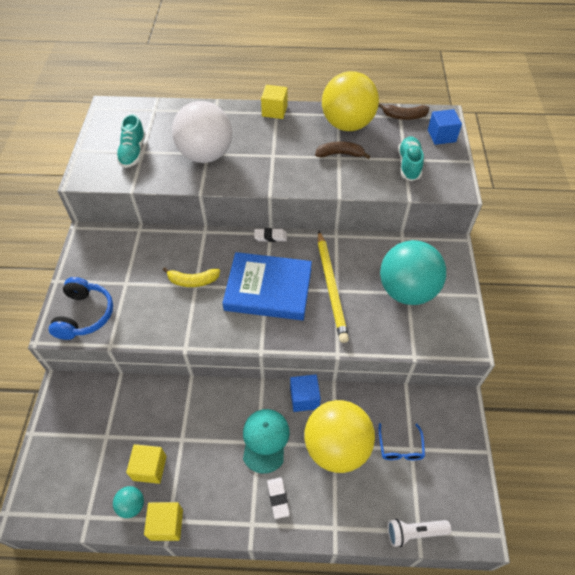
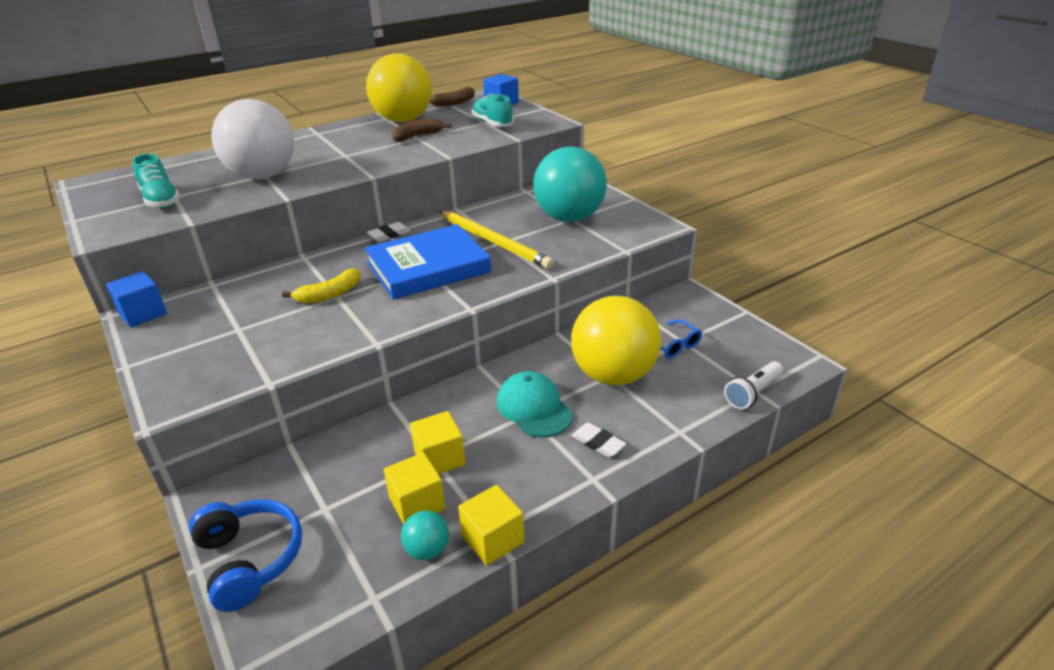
camera: 35 degrees left, 20 degrees down
(85, 315) = (203, 375): blue headphones -> blue headphones (250, 559)
(274, 111) = (313, 132): yellow cube -> yellow cube (439, 458)
(304, 398) = (541, 358): blue cube -> blue cube (143, 314)

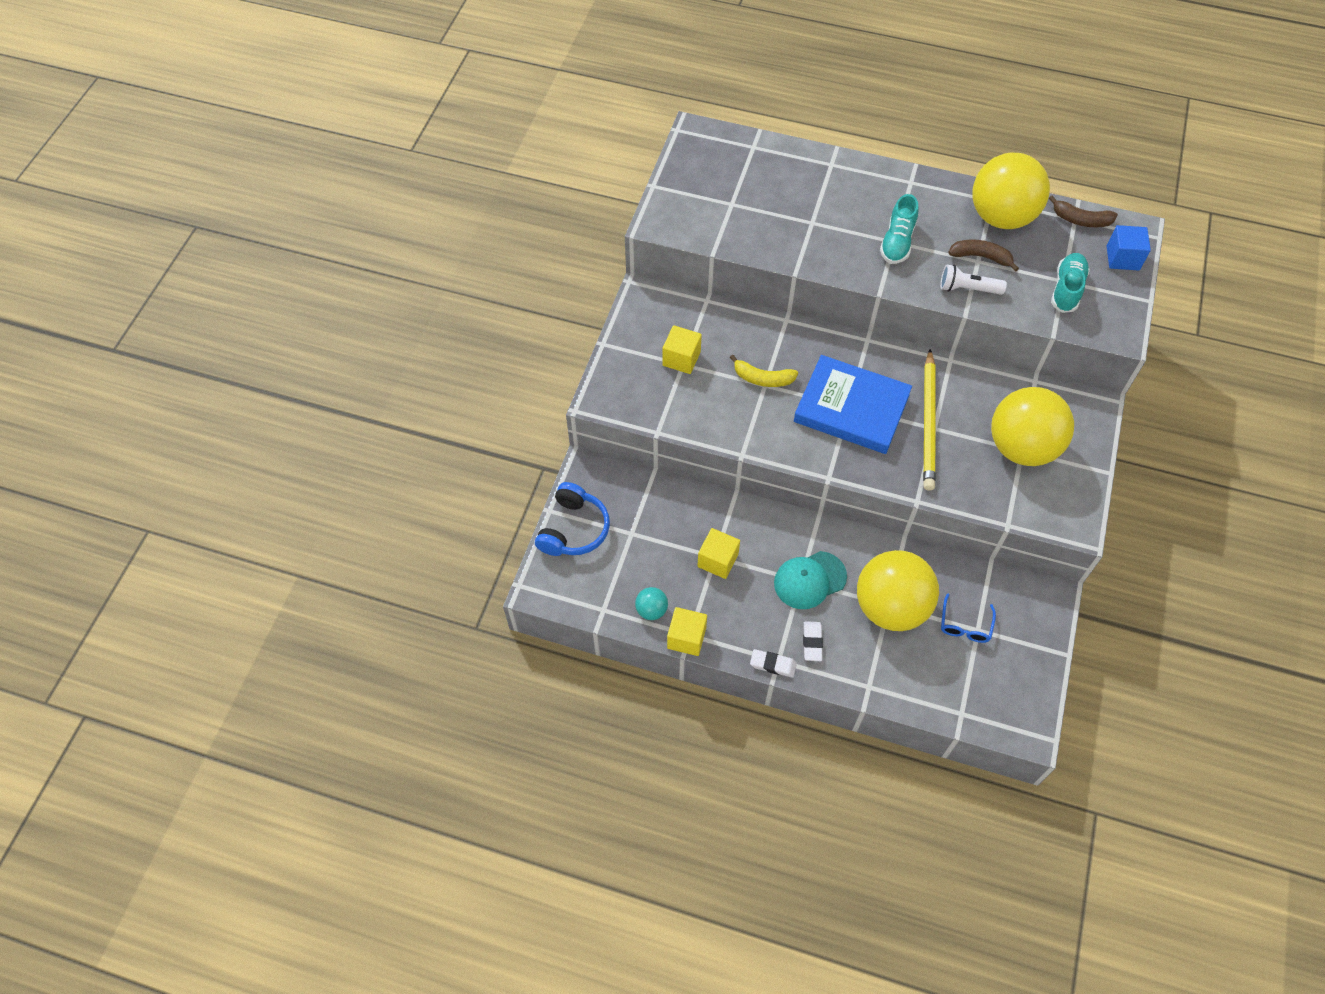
camera: 50 degrees right, 25 degrees up
(143, 314) = (647, 296): blue cube -> none
(161, 200) = (720, 202): turquoise shoe -> turquoise shoe (897, 242)
(263, 176) = (809, 223): white ball -> none
(389, 235) = (867, 343): white eraser -> white eraser (773, 664)
(417, 503) = (675, 577): yellow cube -> yellow cube (681, 358)
(534, 408) = (809, 580): turquoise cap -> turquoise cap turned 135 degrees counterclockwise
(569, 218) = (1021, 447): turquoise ball -> yellow ball
(752, 393) = (956, 713): white flashlight -> white flashlight (967, 289)

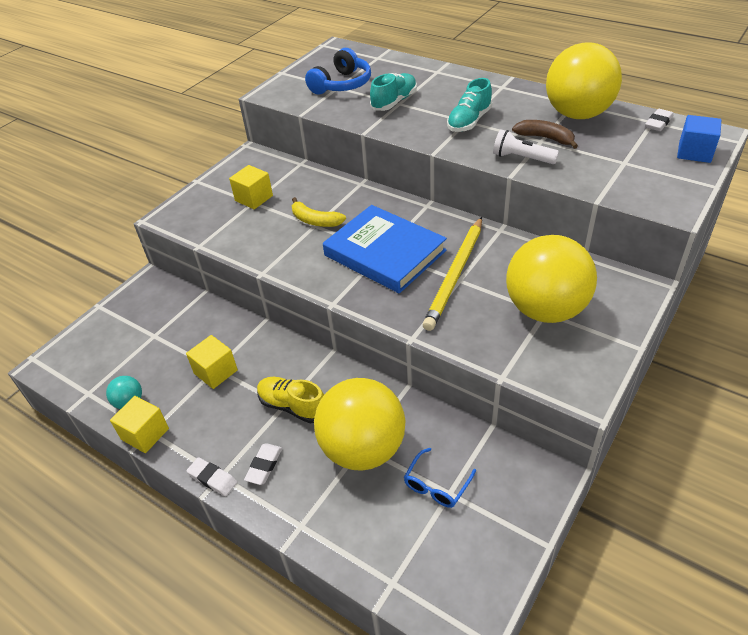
camera: 20 degrees right, 15 degrees down
(573, 529) = (108, 323): blue headphones -> blue headphones (342, 84)
(809, 580) = (293, 406): turquoise cap -> yellow shoe
(1066, 289) = (625, 169): turquoise shoe -> turquoise shoe (394, 102)
(1080, 220) = (658, 123): brown banana -> white eraser

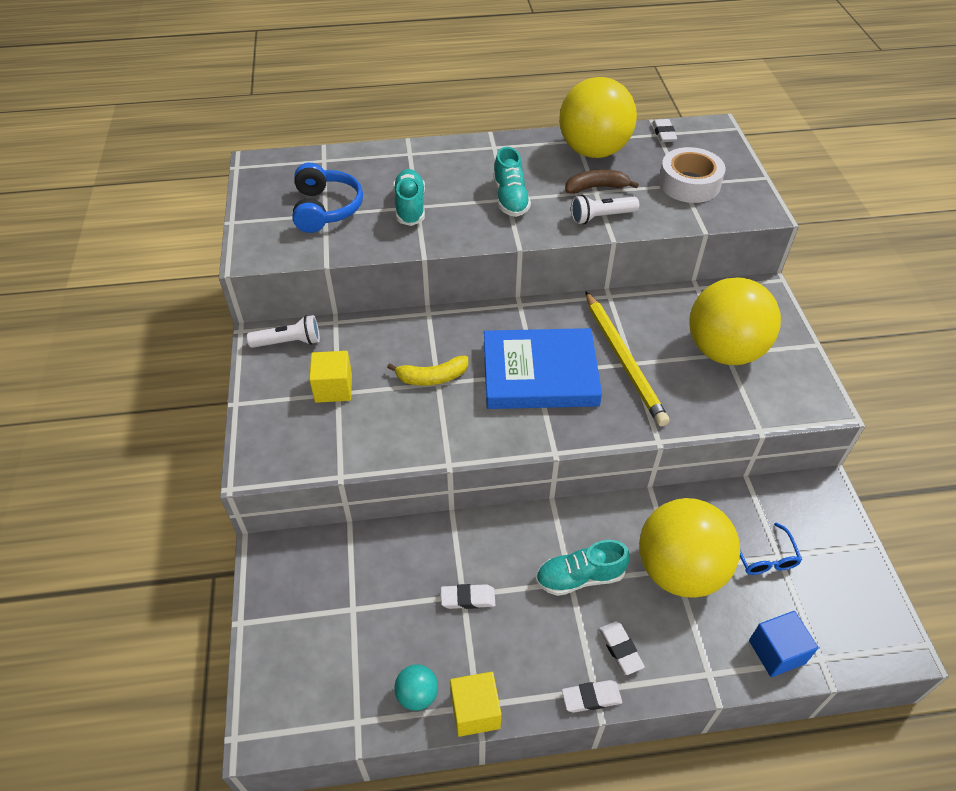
camera: 45 degrees left, 5 degrees up
(216, 372) = (468, 598): yellow cube -> white eraser
(262, 163) = (289, 342): none -> white flashlight
(293, 406) = (580, 577): yellow shoe -> turquoise shoe
(631, 164) = (689, 183): none -> white tape
(694, 152) = (719, 152): blue cube -> blue cube (776, 652)

